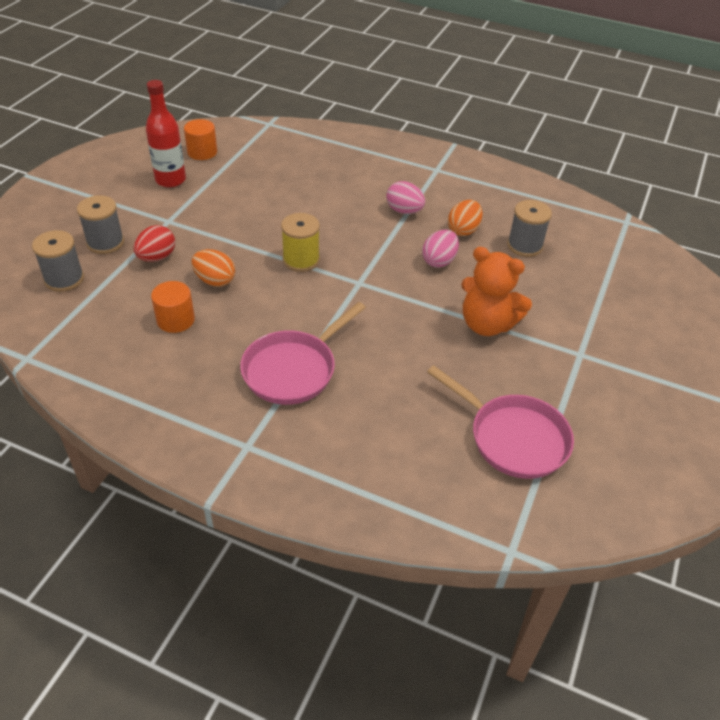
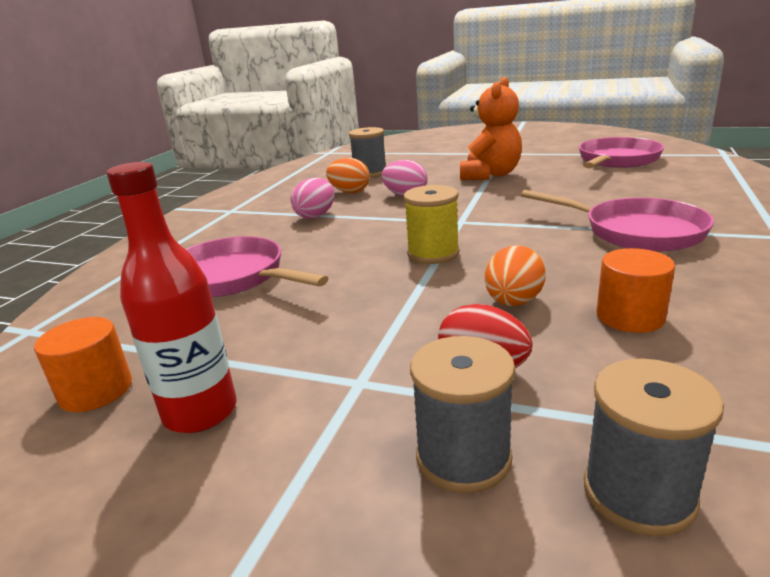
camera: 90 degrees left, 20 degrees down
(303, 179) = (233, 277): none -> pink pan

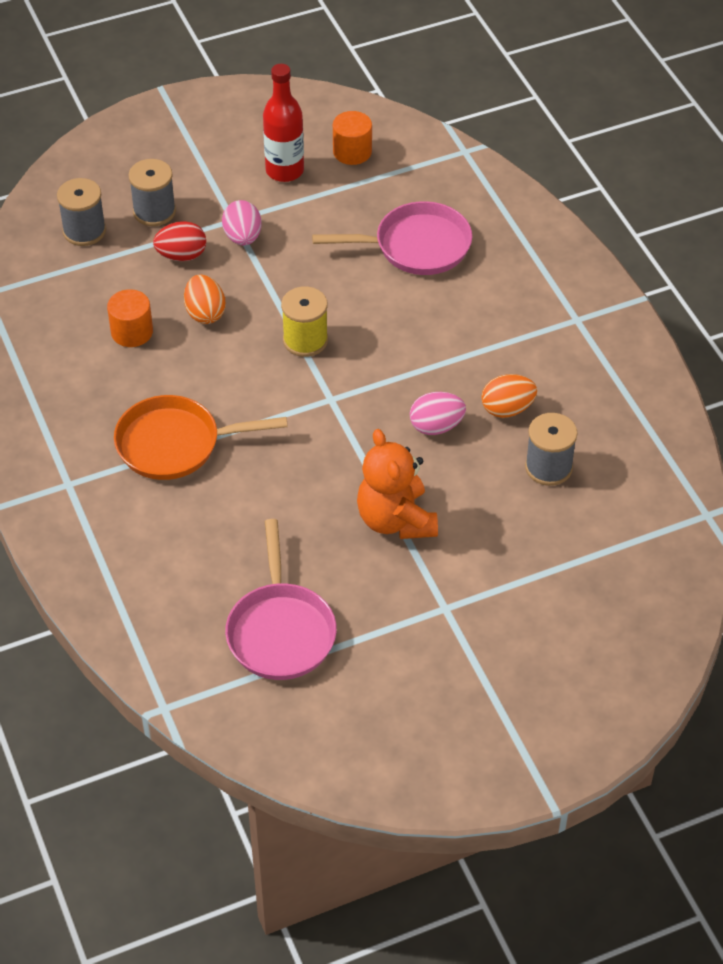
camera: 135 degrees right, 25 degrees up
(316, 216) = (474, 348): pink egg -> pink egg (243, 237)
(636, 232) = (175, 444): pink pan -> orange pan

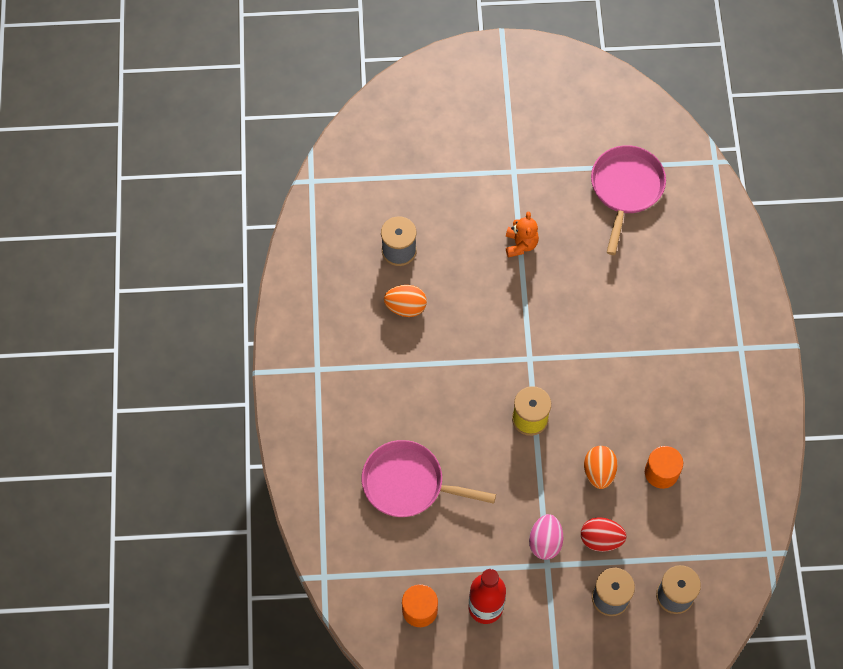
camera: 160 degrees left, 15 degrees up
(175, 444) = (655, 356): orange pan -> none
(396, 520) = (520, 244): orange teddy bear -> orange teddy bear, size x0.60
(436, 426) = (462, 309): pink egg -> none

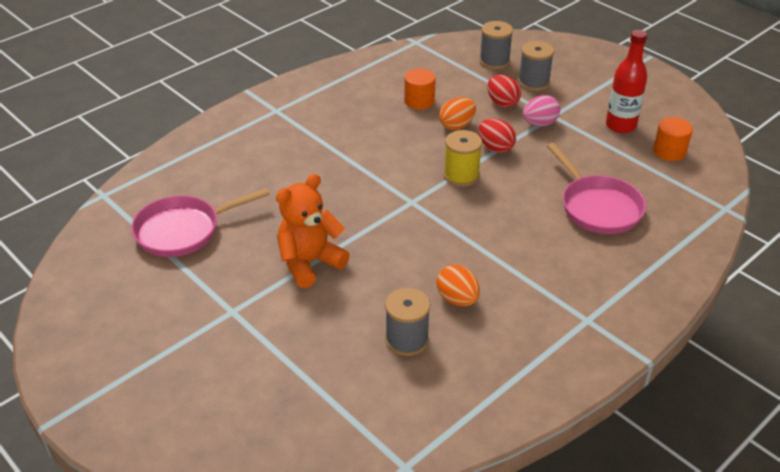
camera: 130 degrees left, 25 degrees down
(520, 244) = (309, 263): orange teddy bear -> orange teddy bear, size x1.68
(543, 475) = (495, 148): none -> red egg

